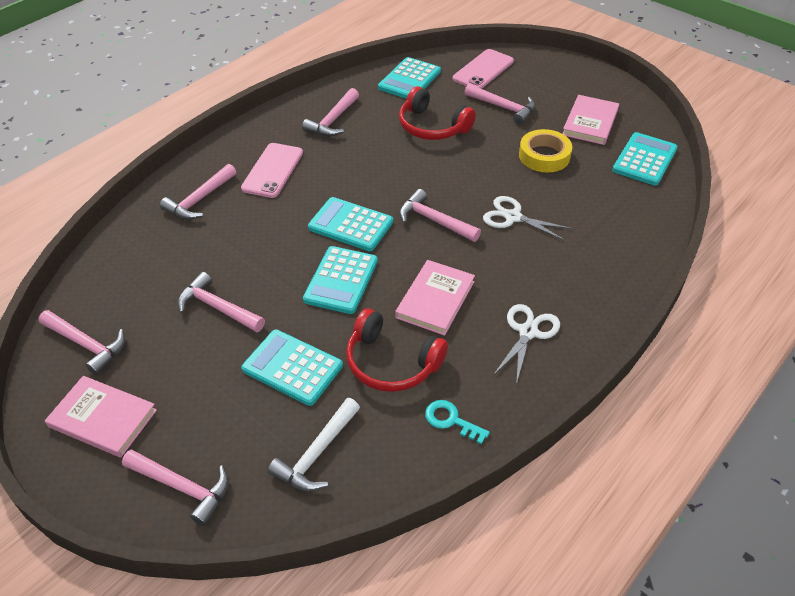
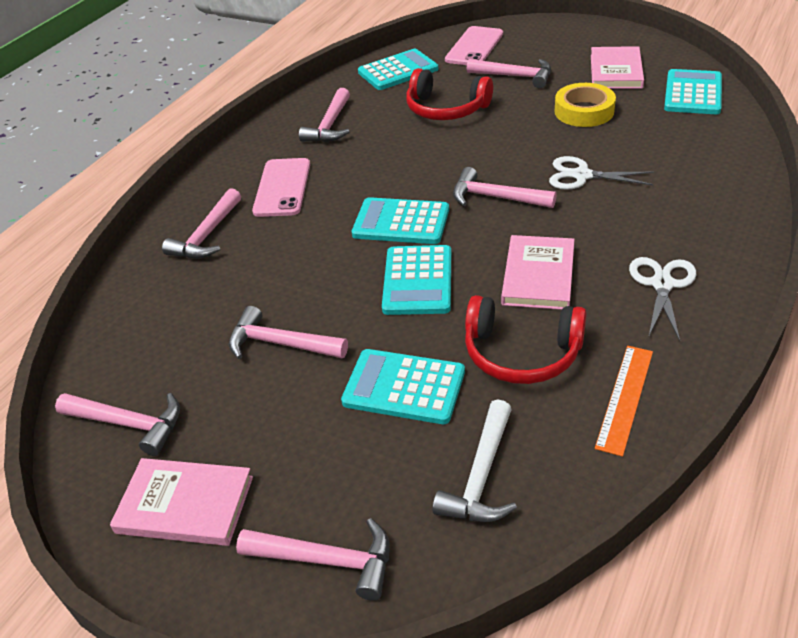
camera: 10 degrees left, 5 degrees down
(409, 80) = (398, 71): turquoise calculator -> turquoise calculator turned 135 degrees counterclockwise
(451, 420) = (624, 398): turquoise key -> orange ruler

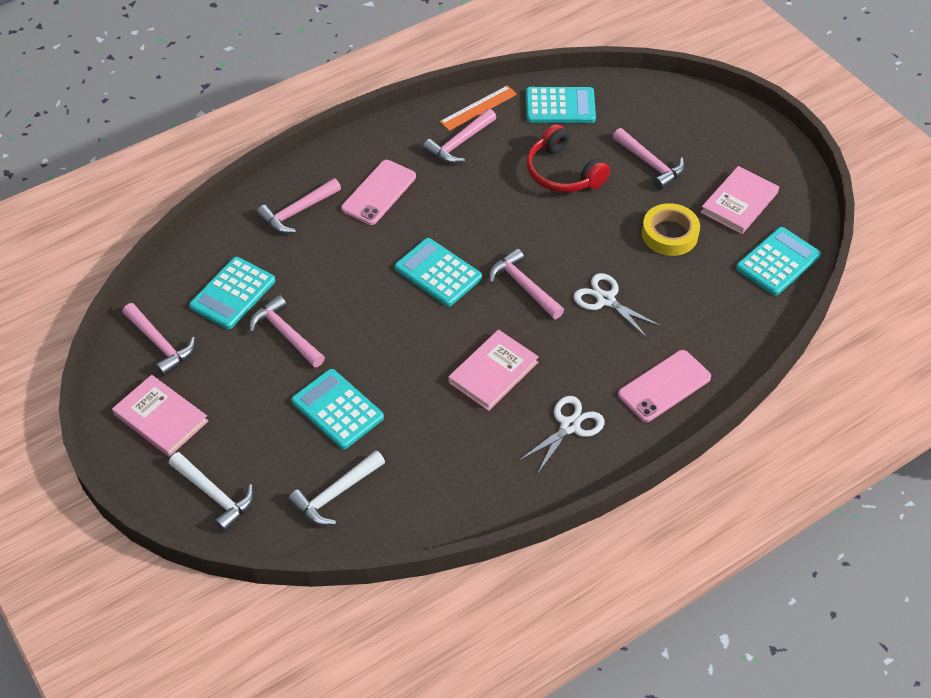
camera: 25 degrees right, 10 degrees up
(326, 560) = (214, 495): pink hammer -> white hammer
(418, 281) = (409, 331): turquoise calculator -> turquoise calculator (233, 294)
(474, 47) = (647, 109): pink phone -> pink phone (664, 386)
(521, 353) = (429, 426): red headphones -> none
(624, 398) = (464, 493): orange ruler -> orange ruler (478, 108)

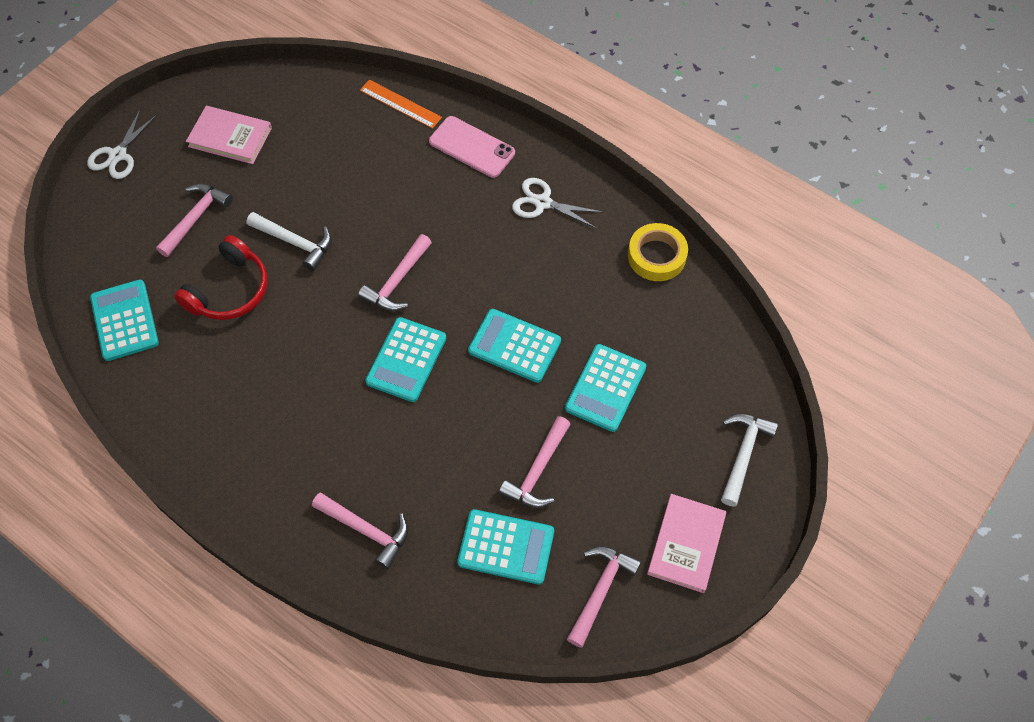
camera: 110 degrees left, 10 degrees up
(336, 494) = (693, 355): white hammer -> white hammer (295, 243)
(379, 193) = (311, 456): pink phone -> none
(459, 143) = (210, 401): pink hammer -> none
(478, 108) = (146, 400): orange ruler -> orange ruler (400, 104)
(493, 372) = (509, 275): pink book -> none
(605, 300) = (390, 212): white scissors -> white scissors (118, 155)
(669, 234) = (289, 181): yellow tape -> yellow tape (656, 256)
(777, 262) = (298, 96): turquoise calculator -> turquoise calculator (514, 346)

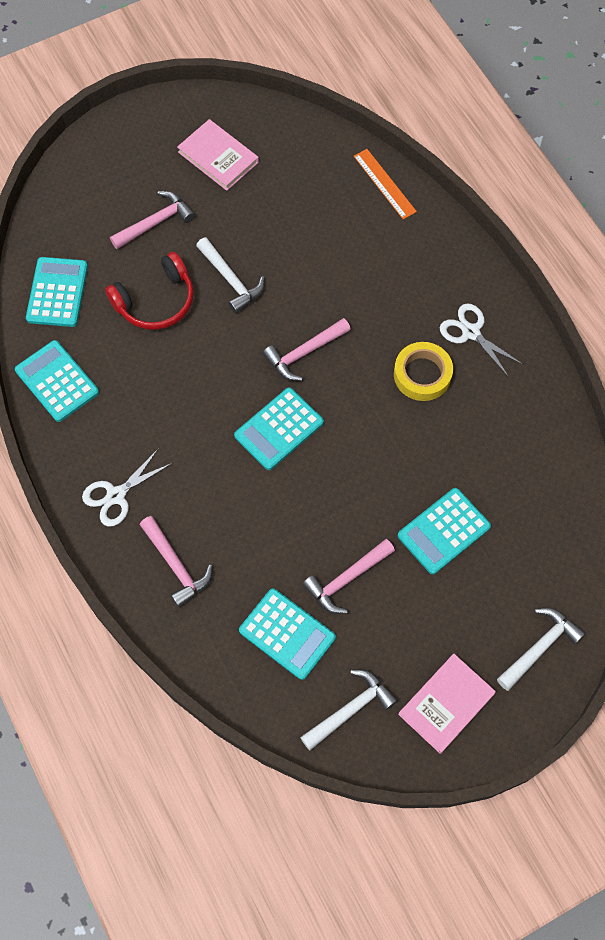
camera: 25 degrees right, 5 degrees up
(118, 155) = (115, 136): white scissors -> white scissors (116, 495)
(472, 147) = (431, 252): pink phone -> none
(514, 346) = (380, 457): turquoise calculator -> turquoise calculator (57, 381)
(600, 590) = (350, 709): pink hammer -> white hammer
(656, 256) = (552, 427): yellow tape -> yellow tape (422, 374)

